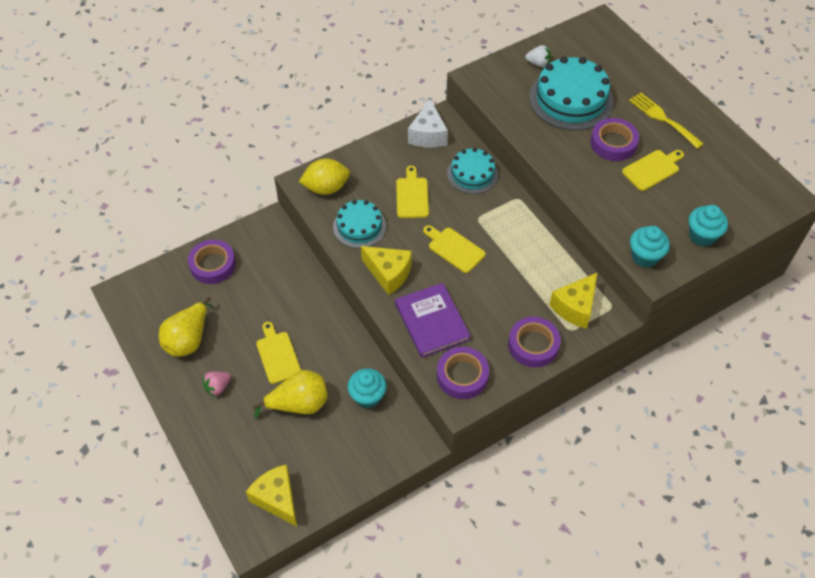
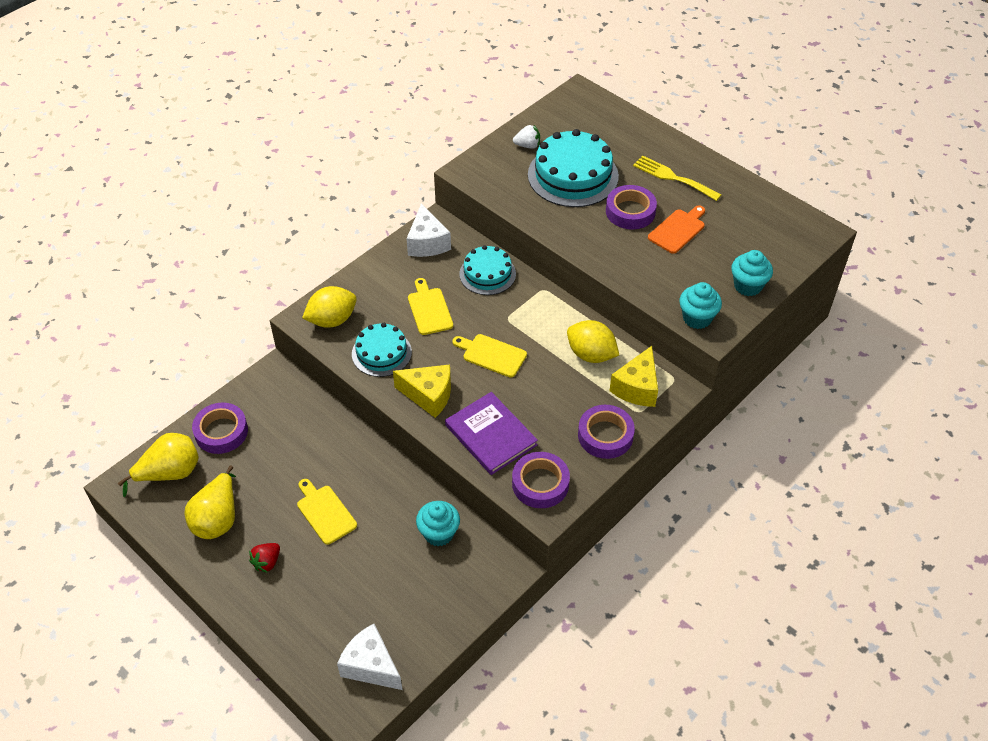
camera: 15 degrees left, 5 degrees down
(218, 387) = (267, 562): pink strawberry -> red strawberry
(277, 499) = (371, 666): yellow cheese -> white cheese
(299, 404) = (365, 559): yellow pear -> yellow pear (170, 473)
(542, 267) = (591, 354): none -> yellow lemon
(652, 169) = (678, 230): yellow cutting board -> orange cutting board

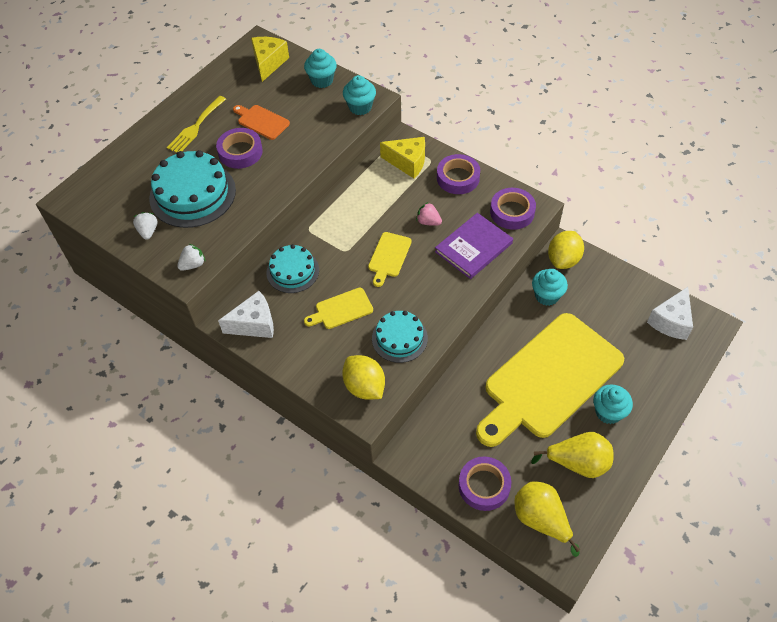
camera: 95 degrees left, 5 degrees up
(267, 562) = (608, 412): red strawberry -> turquoise cupcake
(325, 512) = (549, 379): yellow cutting board -> yellow cutting board, size x2.50
(429, 395) = (441, 295): yellow cheese -> yellow cheese (268, 63)
(479, 176) = (193, 264): none -> white strawberry
(537, 396) = (428, 222): none -> pink strawberry
(591, 354) = (378, 192): yellow lemon -> yellow lemon (563, 260)

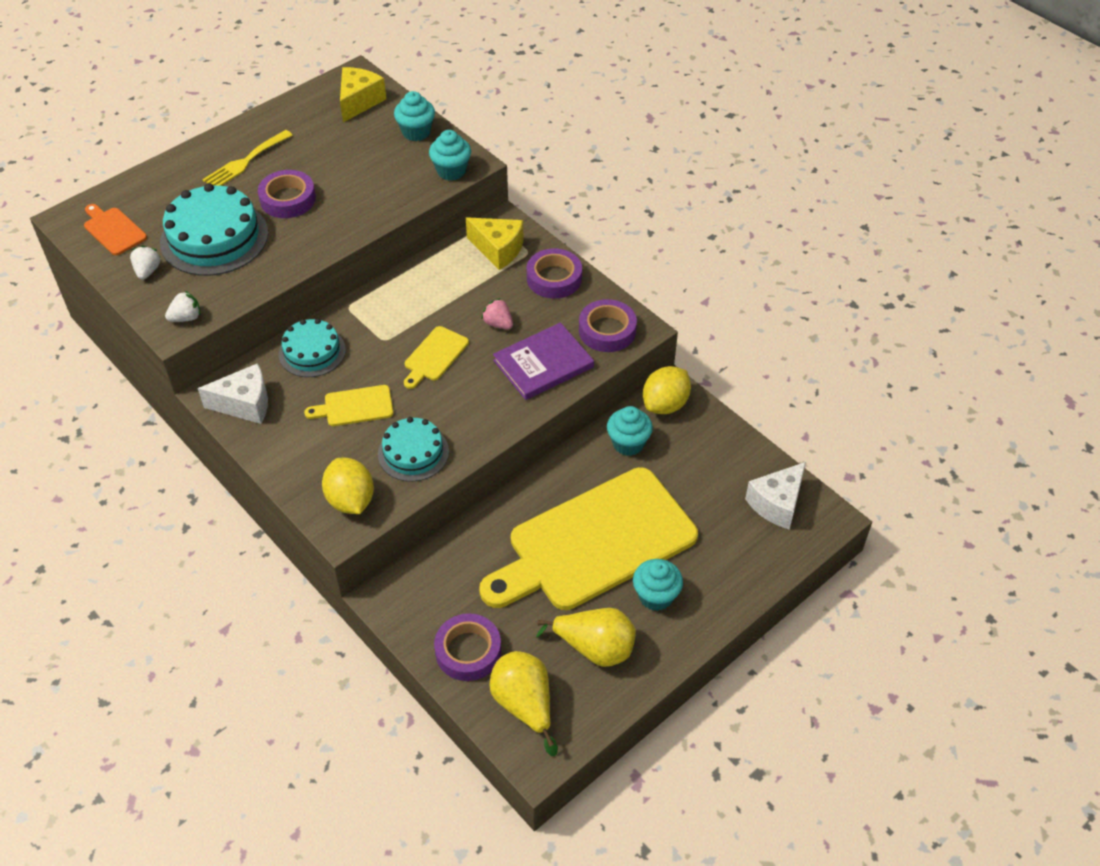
camera: 10 degrees right, 5 degrees down
(261, 121) = (326, 168): orange cutting board -> orange cutting board (113, 230)

